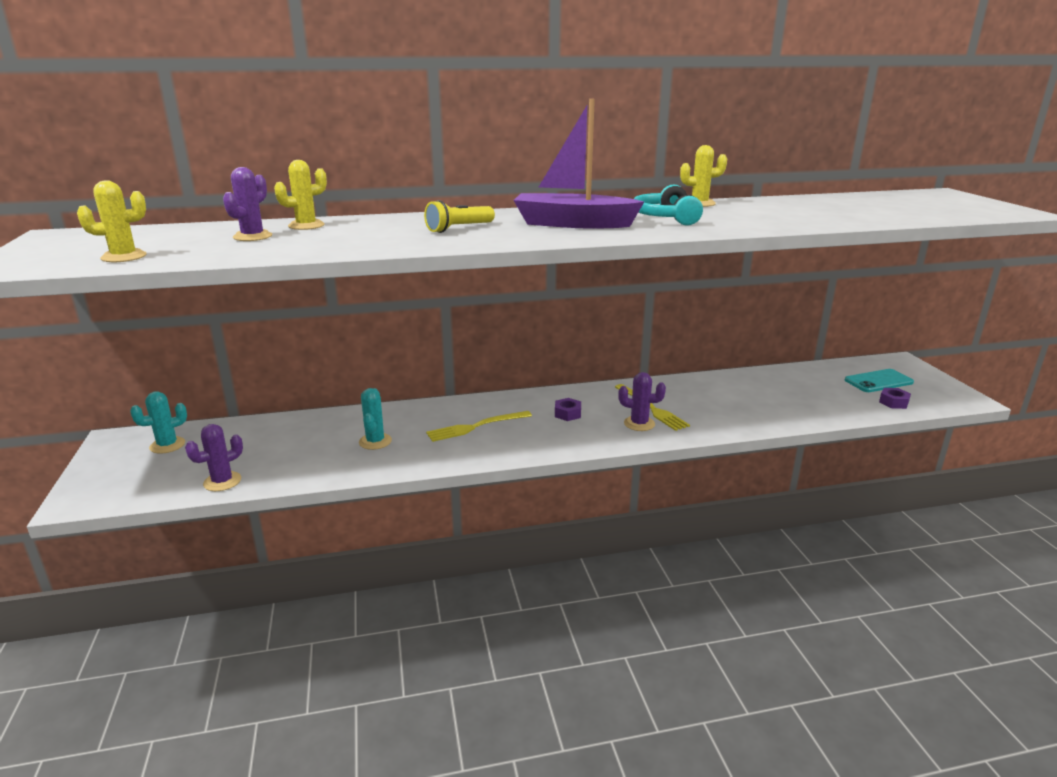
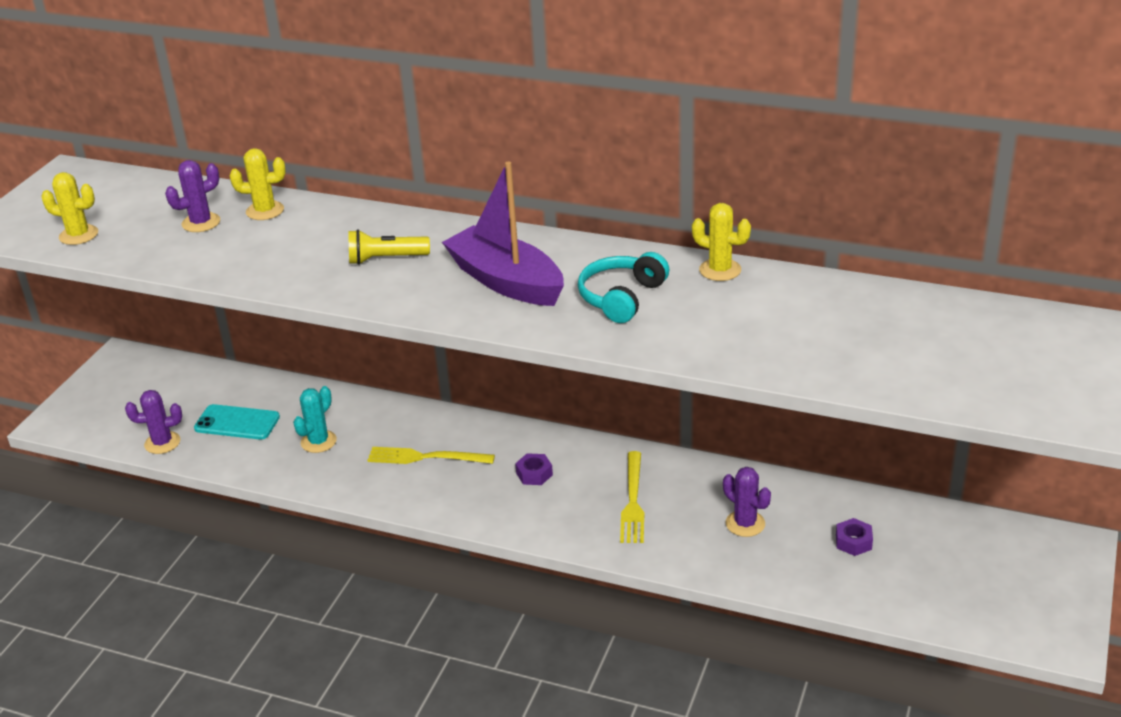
camera: 35 degrees right, 10 degrees up
(167, 445) = (153, 380): turquoise cactus -> none
(639, 424) = (593, 518): purple cactus -> purple cactus (745, 523)
(878, 381) = (982, 567): turquoise phone -> turquoise phone (237, 423)
(893, 402) = (948, 607): purple nut -> purple nut (853, 542)

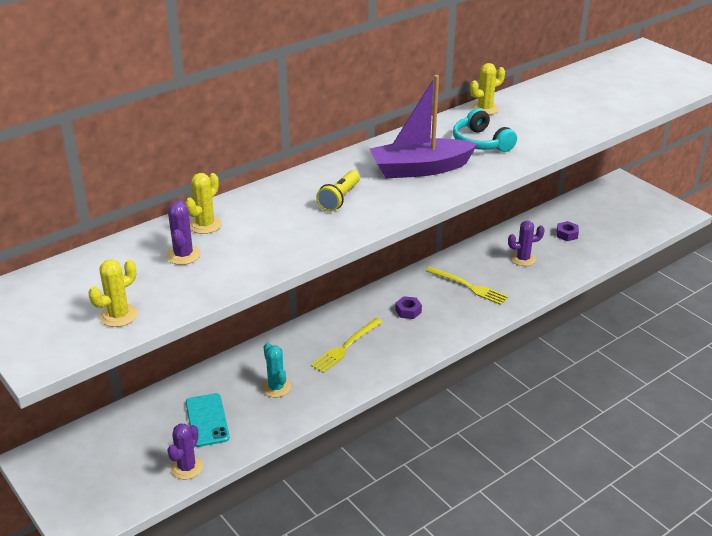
camera: 60 degrees left, 0 degrees up
(237, 423) = (207, 420): turquoise phone -> turquoise phone turned 60 degrees counterclockwise

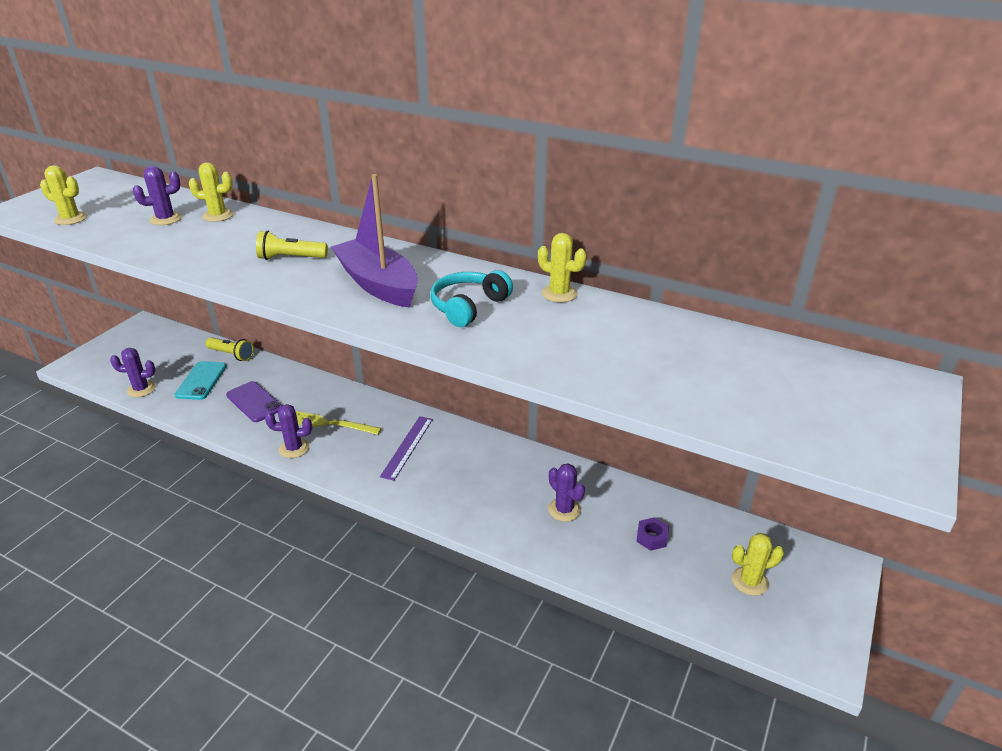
camera: 65 degrees right, 0 degrees up
(173, 392) = (232, 355): none -> yellow flashlight
(207, 420) = (201, 381): turquoise phone -> turquoise phone turned 45 degrees counterclockwise
(276, 387) = (254, 402): turquoise cactus -> purple phone
(368, 373) = (294, 448): none -> purple cactus
(408, 311) = (407, 447): purple nut -> purple ruler
(469, 286) = (478, 479): yellow fork -> none
(618, 214) = (749, 581): none -> yellow cactus

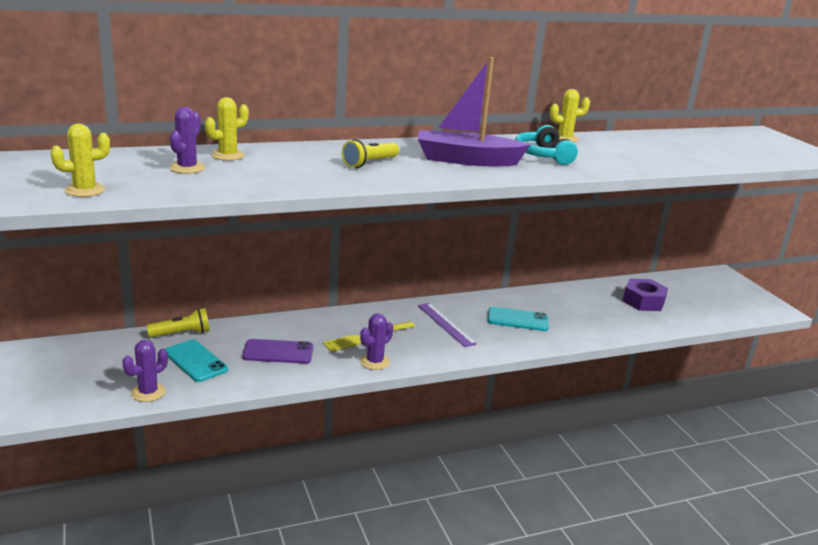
camera: 50 degrees left, 10 degrees down
(476, 479) = (517, 319): none -> turquoise phone
(564, 510) = (587, 310): purple cactus -> none
(651, 538) = (643, 301): purple nut -> purple nut, size x1.77
(749, 581) = (706, 297): yellow cactus -> none

